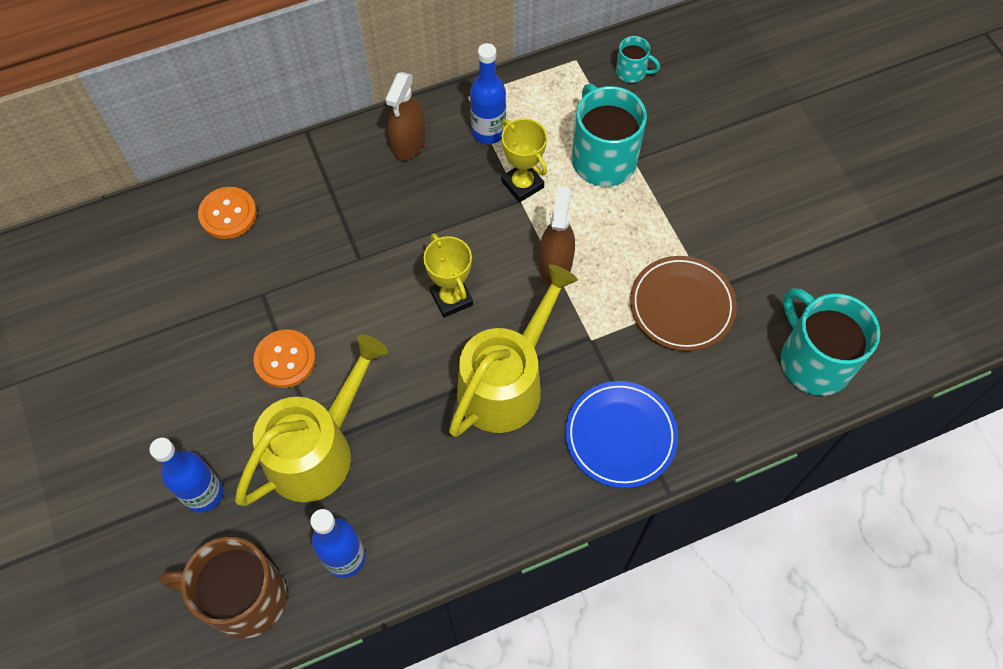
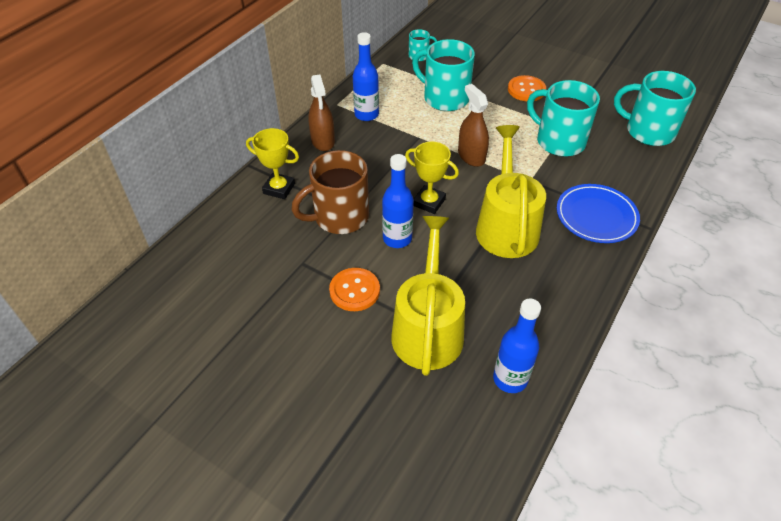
camera: 35 degrees left, 15 degrees down
(204, 493) = (374, 403): blue bottle -> blue bottle (397, 239)
(228, 214) = (234, 232): orange button -> orange button (526, 90)
(243, 598) = (467, 450): brown mug -> brown mug (339, 217)
(522, 184) = (412, 129): yellow trophy -> yellow trophy (279, 188)
(681, 306) = (559, 141): brown plate -> turquoise mug

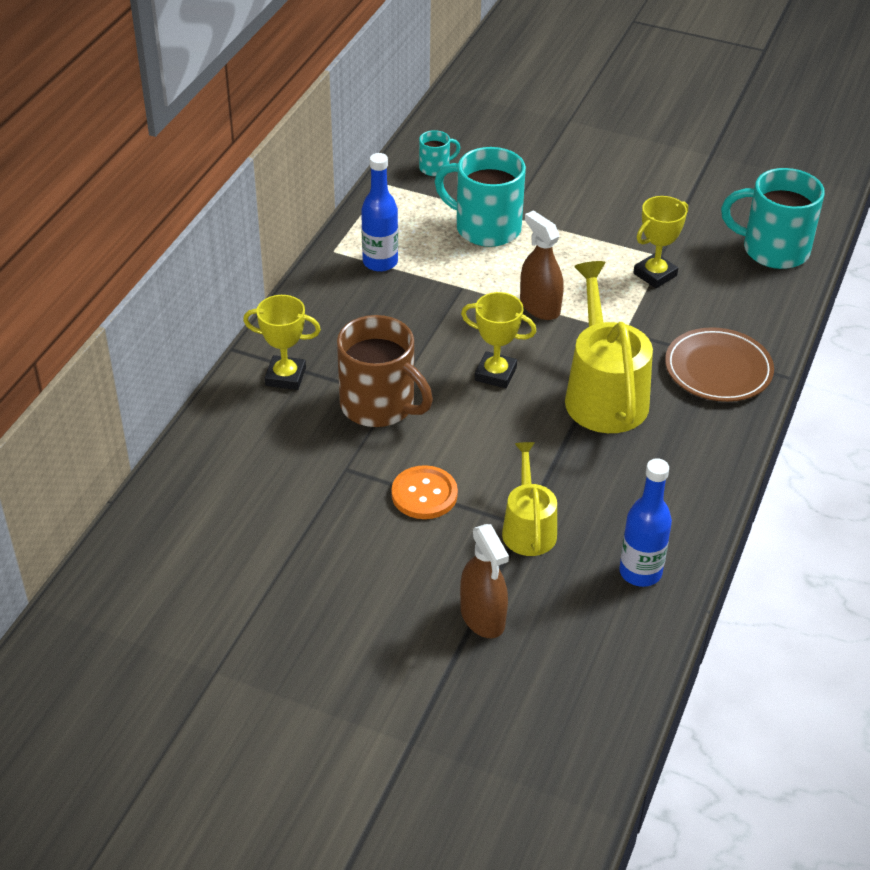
camera: 10 degrees left, 5 degrees down
(323, 141) = (328, 305): brown spray bottle -> brown spray bottle (482, 617)
(339, 217) = (379, 405): brown mug -> brown mug turned 105 degrees counterclockwise
(397, 239) = (464, 425): blue bottle -> none
(427, 329) = (528, 528): yellow watering can -> yellow watering can, size x0.60
(526, 90) = (598, 205): orange button -> none
(559, 141) = (655, 274): turquoise mug -> yellow trophy
(596, 216) = (718, 369): blue plate -> brown plate

